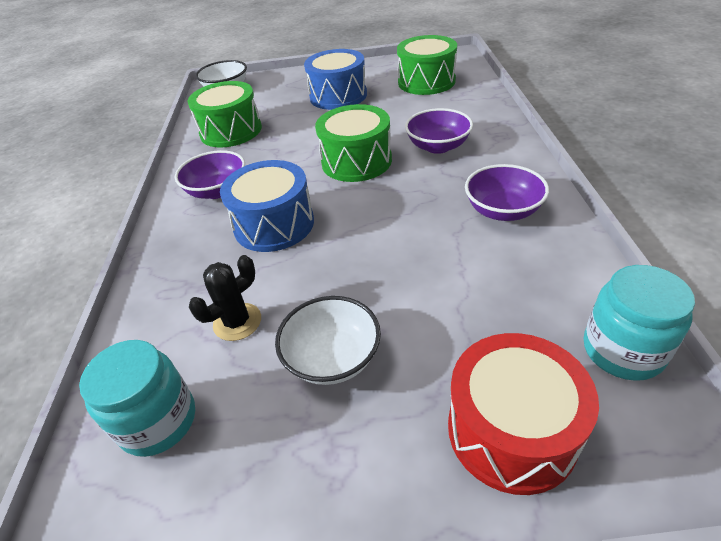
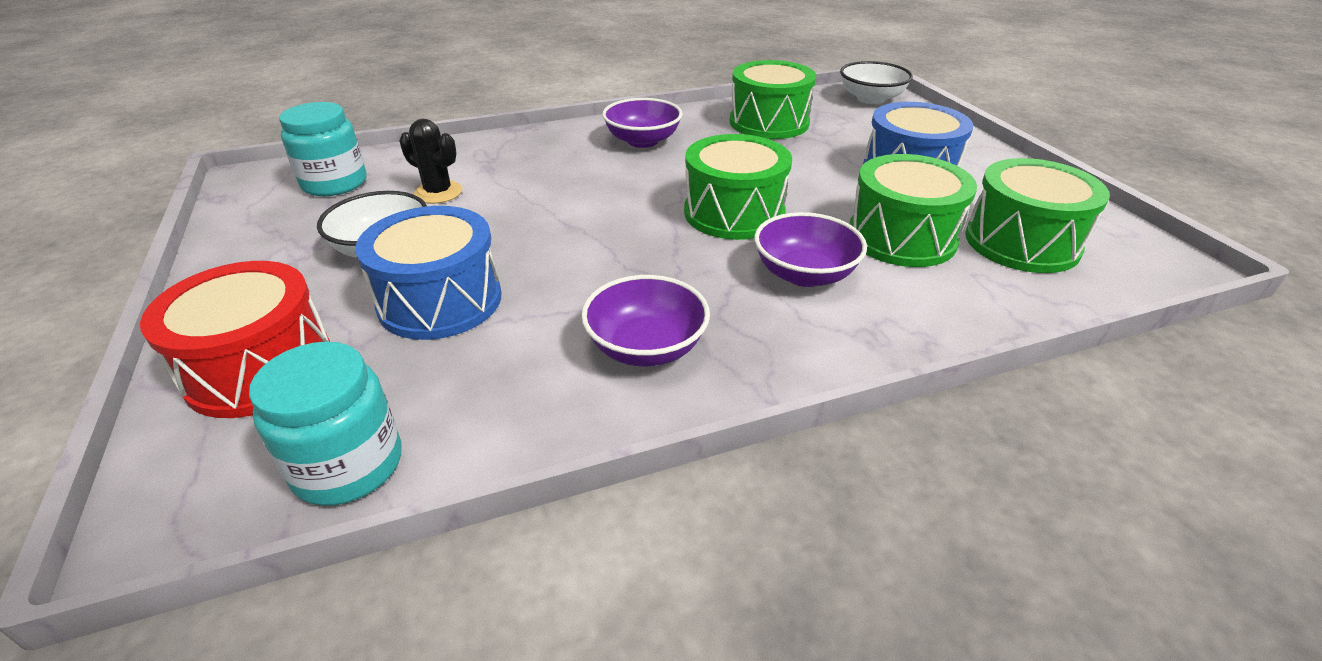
camera: 70 degrees right, 5 degrees down
(274, 224) = (587, 183): blue drum -> blue drum (440, 301)
(409, 111) = (901, 237): none -> green drum

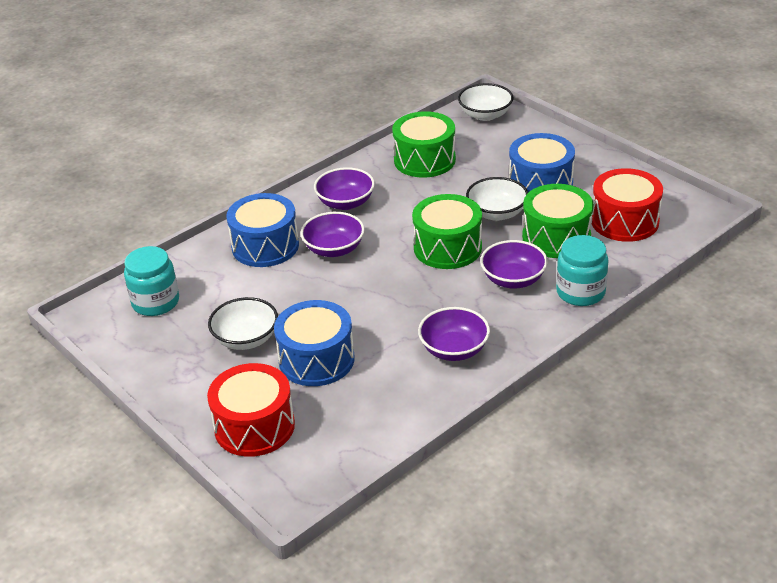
camera: 20 degrees left, 0 degrees up
(348, 465) = (353, 451): turquoise jar -> turquoise jar (580, 292)
(438, 192) = (239, 288): black cactus -> none
(512, 160) = (265, 246): none -> blue drum
(587, 181) = (334, 249): none -> purple bowl
(828, 191) = (497, 213): none -> white bowl
(1021, 242) = (624, 221): green drum -> red drum

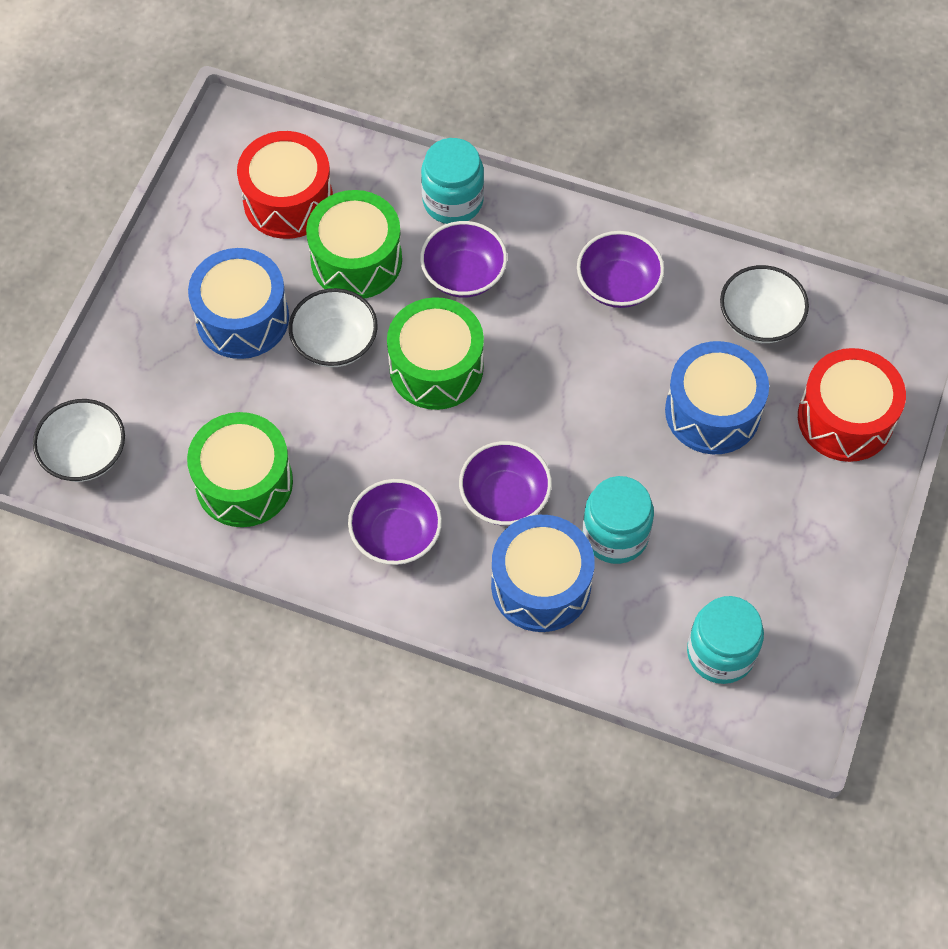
camera: 120 degrees left, 25 degrees up
(246, 339) = (723, 505): white bowl -> white bowl (759, 319)
(269, 285) = (615, 535): none -> turquoise jar

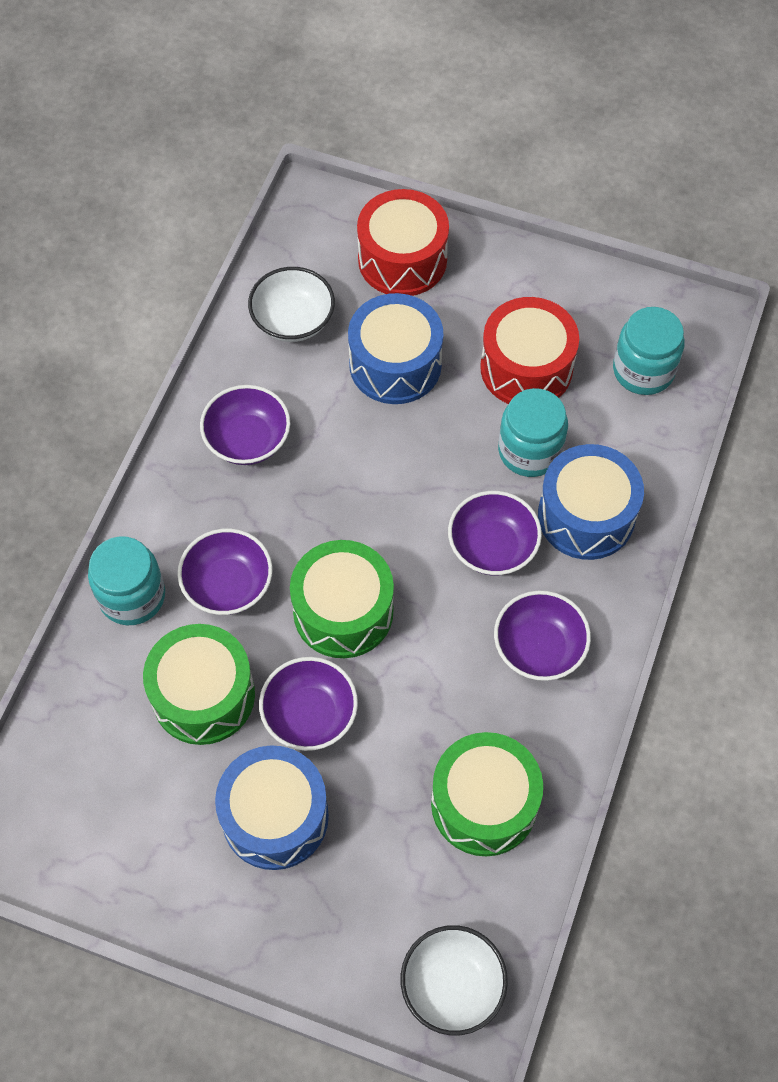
camera: 90 degrees left, 0 degrees up
(288, 200) = (117, 773): red drum -> red drum (526, 368)
(335, 342) = (310, 714): white bowl -> purple bowl

